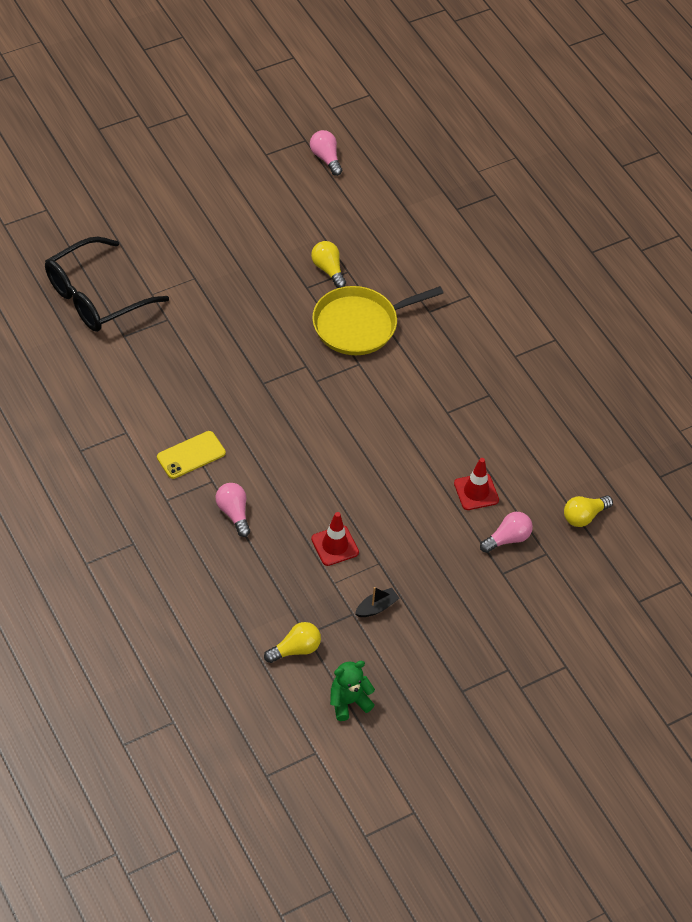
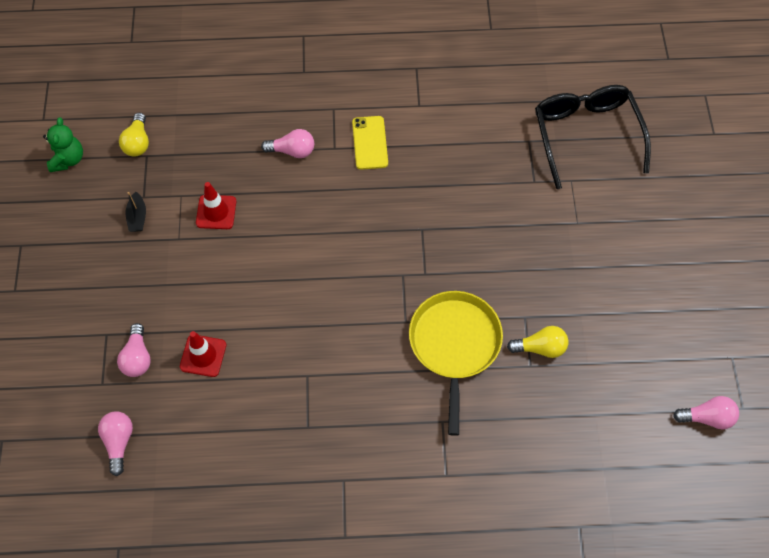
camera: 120 degrees right, 10 degrees up
(584, 516) = (119, 442): yellow light bulb -> pink light bulb

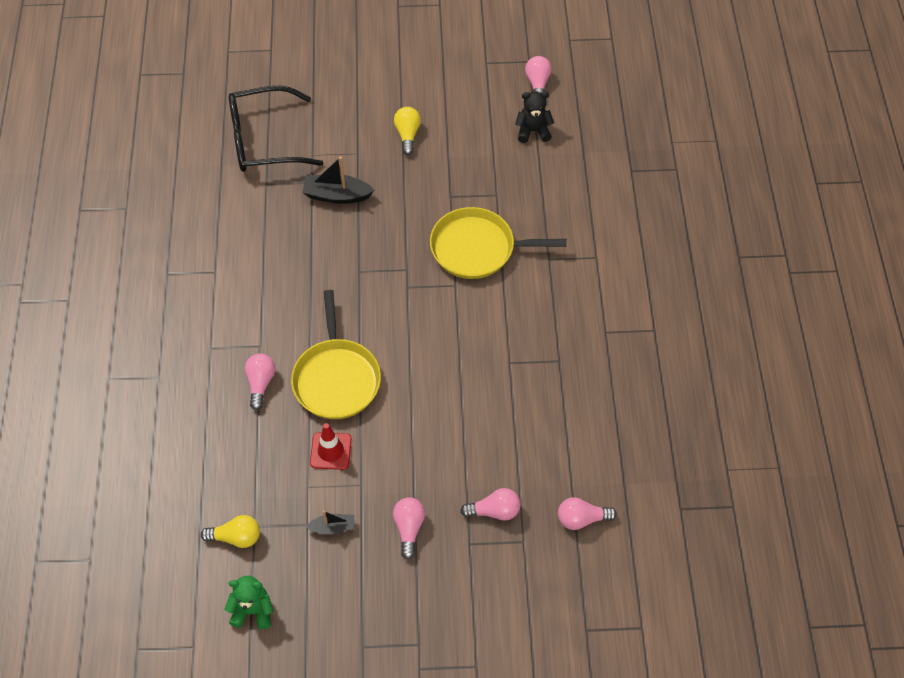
camera: 90 degrees left, 5 degrees down
(129, 281) = (409, 528): none -> pink light bulb
(203, 356) = (491, 451): red traffic cone -> none
(295, 213) = (336, 378): none -> yellow pan
(370, 143) = (256, 314): yellow phone -> none
(518, 205) = (337, 195): none -> black boat
(540, 347) = (479, 187): yellow light bulb -> yellow light bulb (407, 134)
(630, 409) = (533, 131): none -> black teddy bear

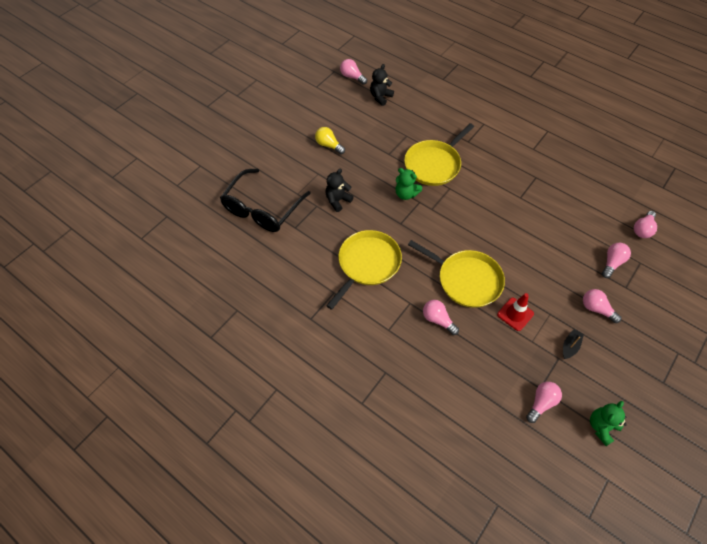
camera: 50 degrees left, 0 degrees up
(236, 537) = (541, 403): yellow light bulb -> pink light bulb
(276, 276) = (367, 264): none -> yellow pan
(337, 195) = (338, 200): black boat -> black teddy bear
(405, 250) = (406, 194): none -> green teddy bear

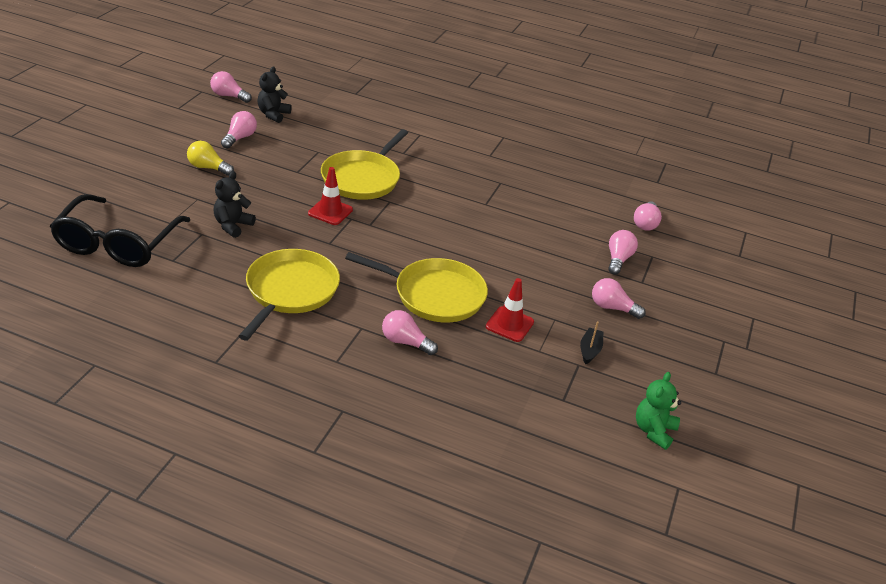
camera: 20 degrees left, 20 degrees down
(406, 194) = (330, 211): green teddy bear -> red traffic cone
(541, 403) = (569, 416): pink light bulb -> pink light bulb (240, 138)

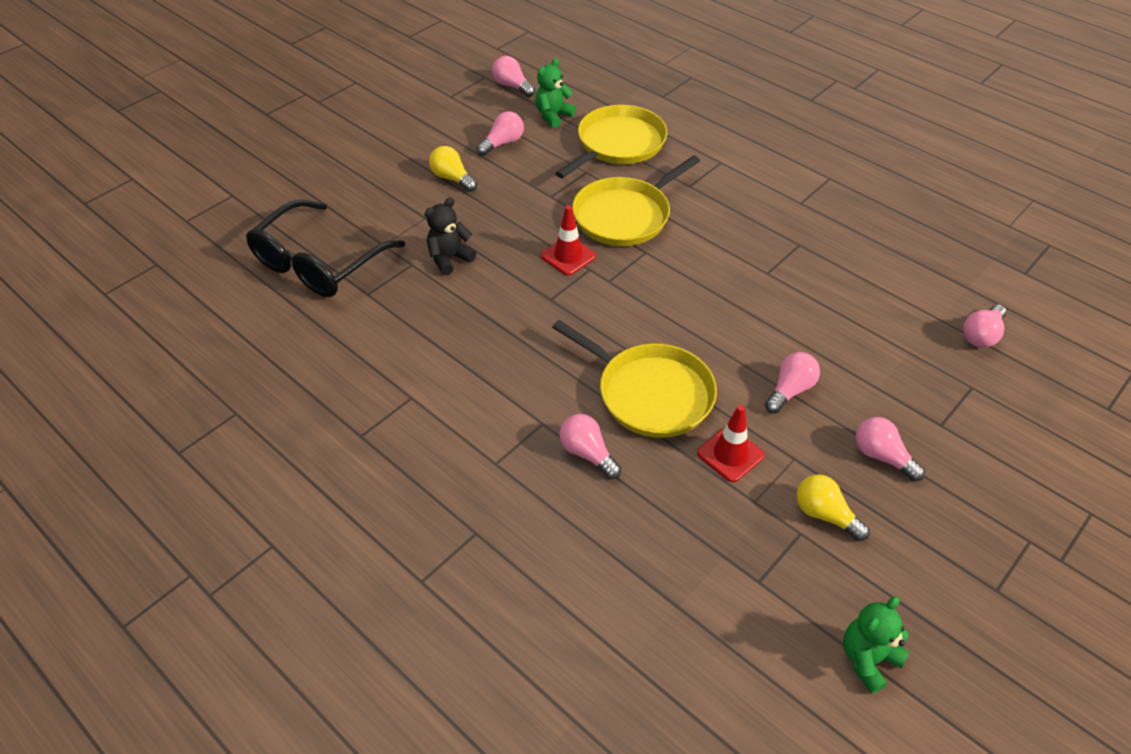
camera: 25 degrees right, 10 degrees up
(273, 114) = (553, 116): black teddy bear -> green teddy bear
(290, 291) = (479, 357): yellow pan -> yellow pan (618, 144)
(590, 350) = (824, 515): black boat -> yellow light bulb
(618, 259) = (919, 384): pink light bulb -> pink light bulb (790, 390)

